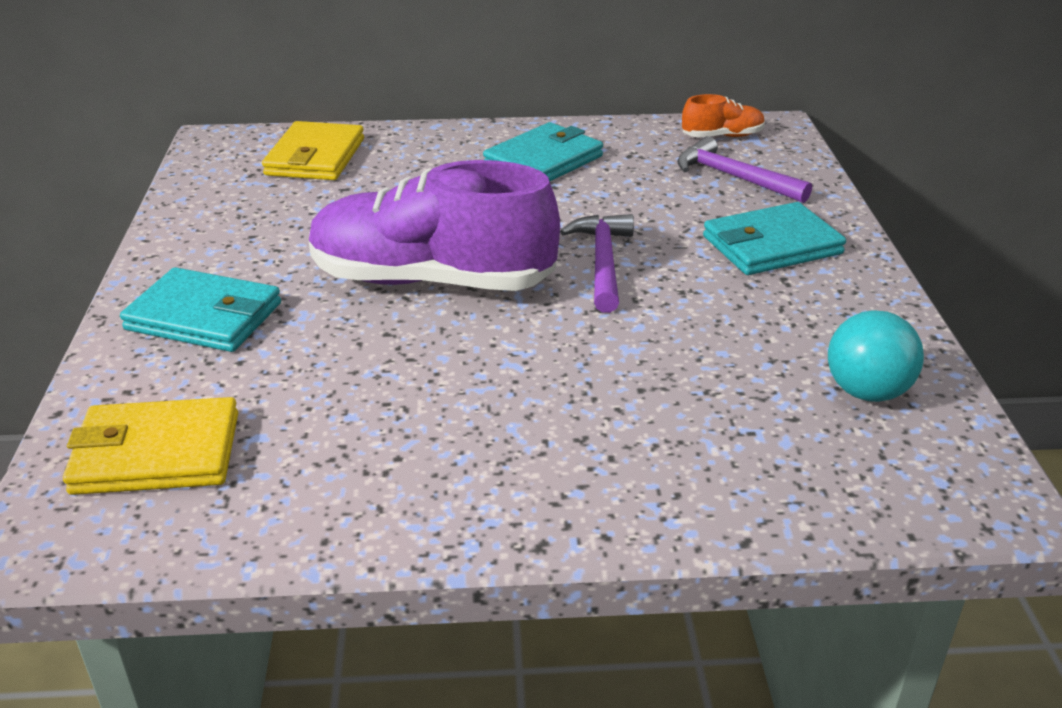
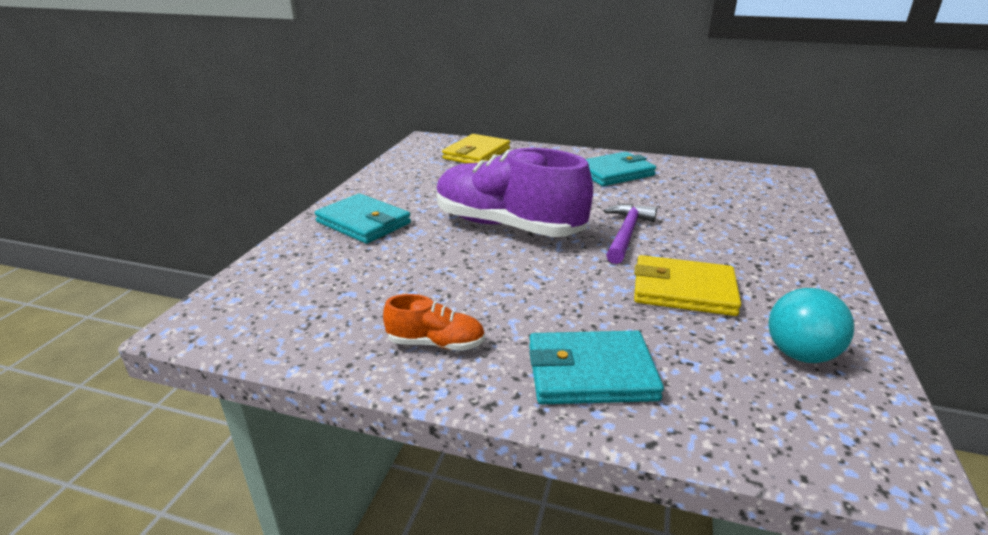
camera: 20 degrees right, 5 degrees down
(156, 453) = (287, 290): yellow wallet -> yellow wallet (683, 290)
(722, 136) = (744, 175): orange shoe -> orange shoe (436, 343)
(734, 177) = (743, 199): purple hammer -> none
(771, 245) = (756, 243): turquoise wallet -> turquoise wallet (590, 373)

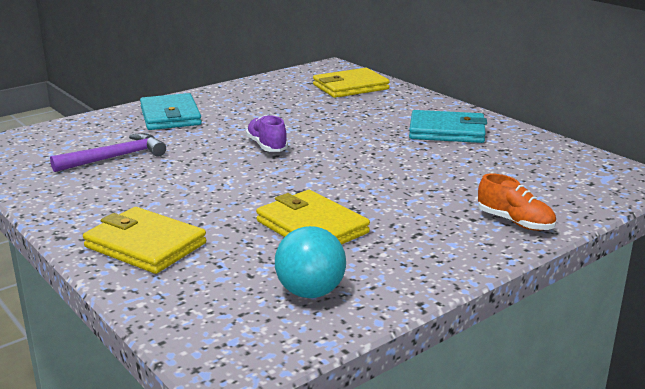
camera: 35 degrees right, 5 degrees down
(436, 343) = (87, 198): orange shoe -> orange shoe (515, 222)
(507, 226) = (267, 146): purple shoe -> purple shoe, size x0.43
(590, 373) = (145, 245): turquoise wallet -> yellow wallet
(626, 234) = (352, 178): purple hammer -> purple hammer (116, 157)

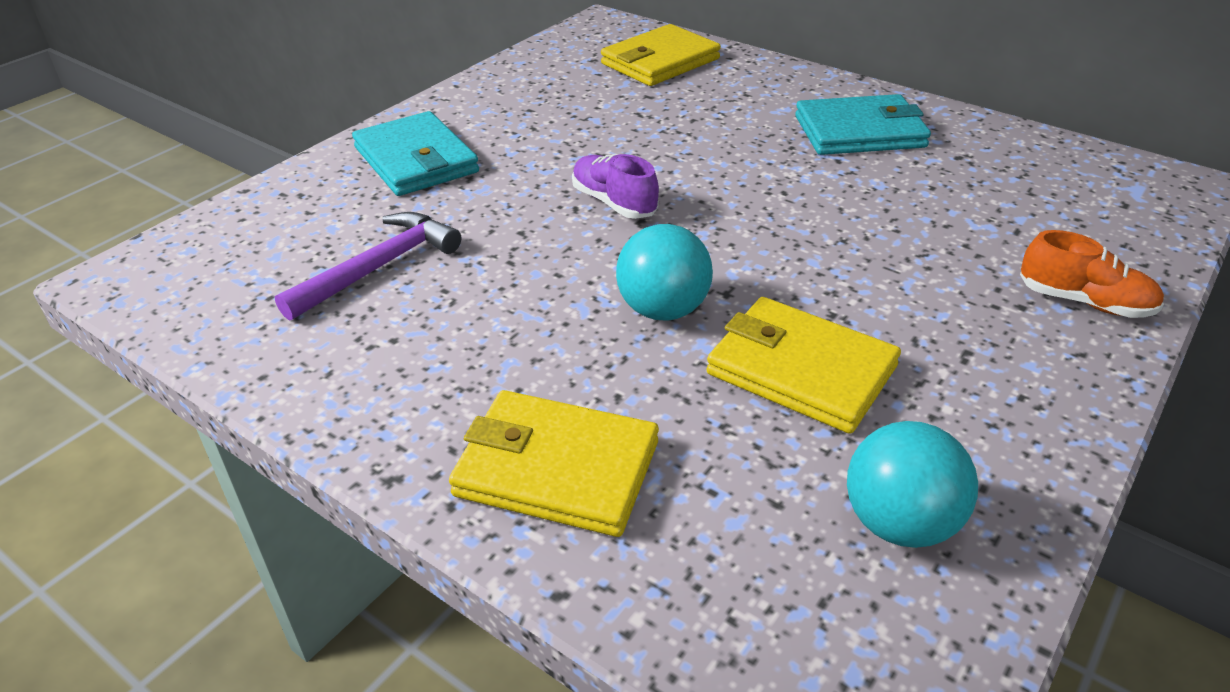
camera: 15 degrees left, 15 degrees up
(255, 193) = (663, 310): none -> turquoise ball

